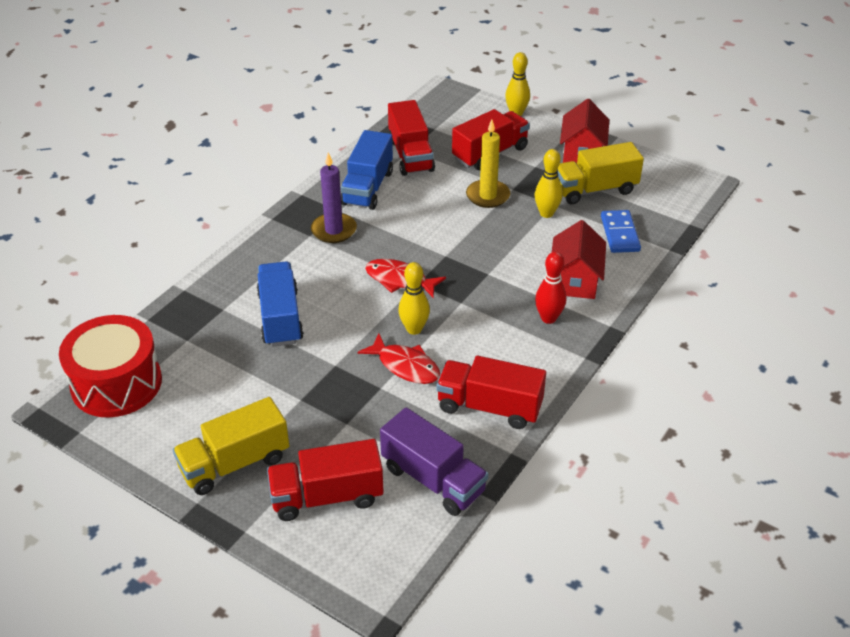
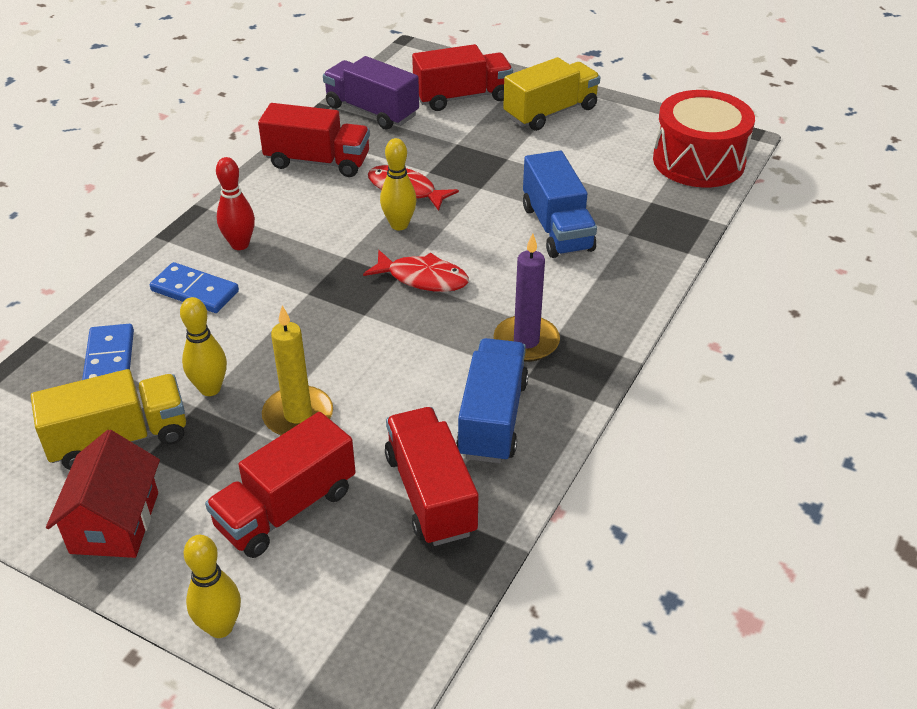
camera: 175 degrees right, 0 degrees up
(575, 280) = (195, 291): red house -> blue domino

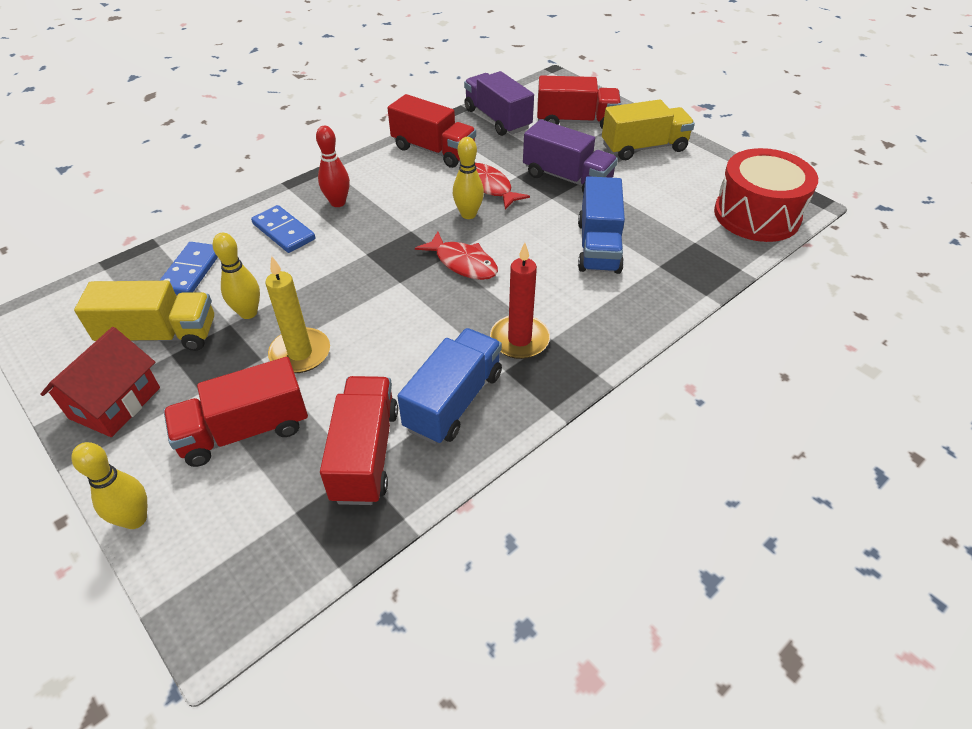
camera: 20 degrees right, 5 degrees up
(486, 162) = (567, 178): none -> purple truck
(526, 341) = (519, 339): purple candle -> red candle

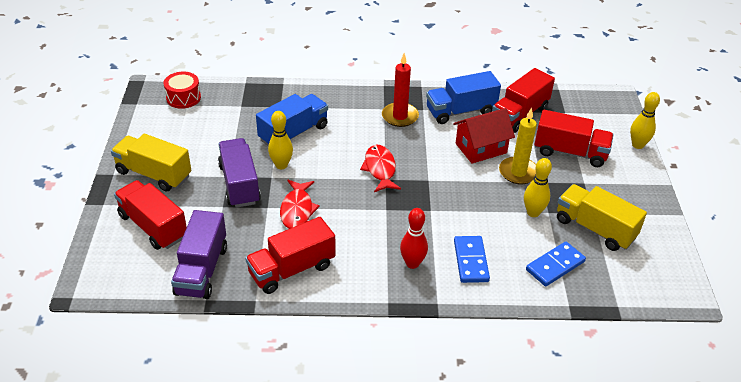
camera: 140 degrees left, 5 degrees down
(115, 403) = (634, 202): red house -> red house (481, 148)
(433, 150) = (291, 269): red truck -> red truck turned 105 degrees counterclockwise
(468, 214) = (337, 198): yellow bowling pin -> yellow bowling pin (281, 165)
(756, 215) = (183, 98): red drum -> red drum, size x0.56

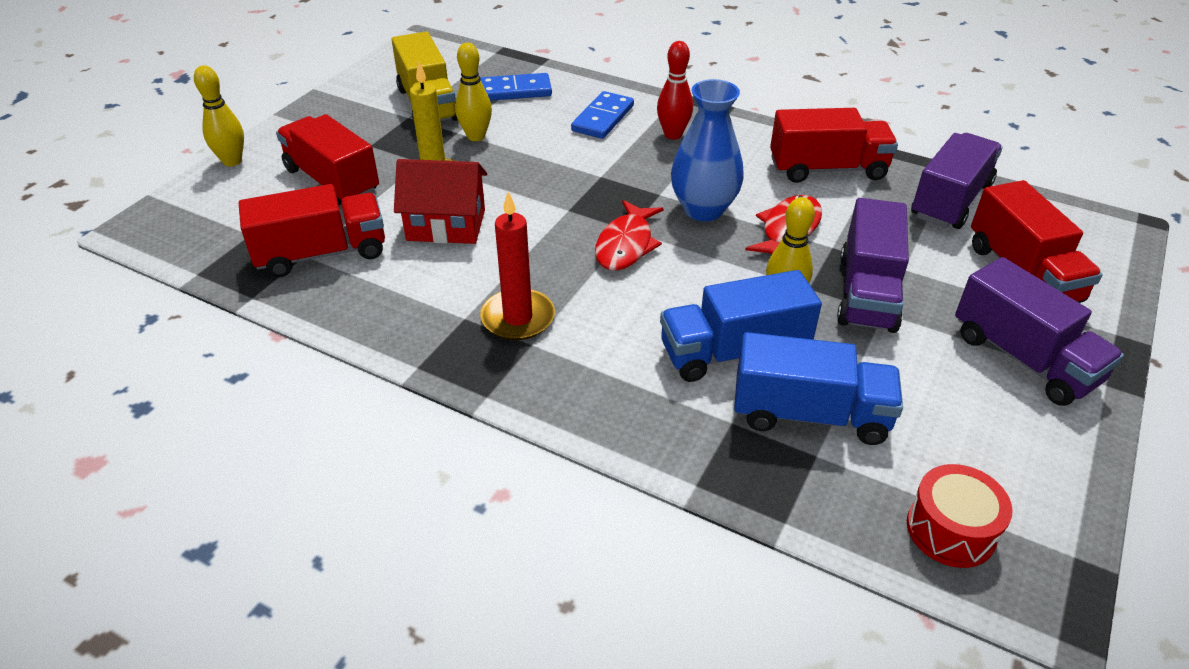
camera: 150 degrees left, 0 degrees up
(154, 174) = (1023, 358): yellow truck -> purple truck
(353, 207) = (703, 209): none -> blue vase
(460, 111) = (406, 291): blue truck -> blue truck (810, 414)

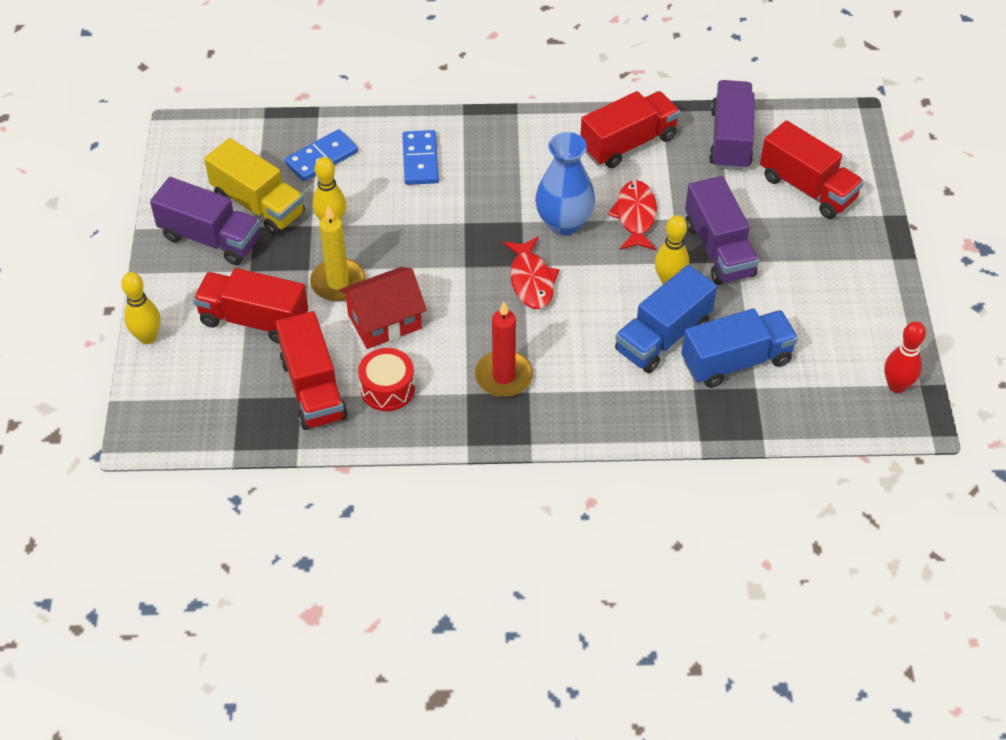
camera: 30 degrees left, 10 degrees up
(322, 253) = (313, 389): red truck -> red truck turned 120 degrees clockwise
(673, 134) = (489, 155): red bowling pin -> red bowling pin (896, 386)
(950, 530) = (852, 400): red drum -> red drum (387, 388)
(1023, 358) = (838, 260): purple truck -> purple truck (210, 238)

